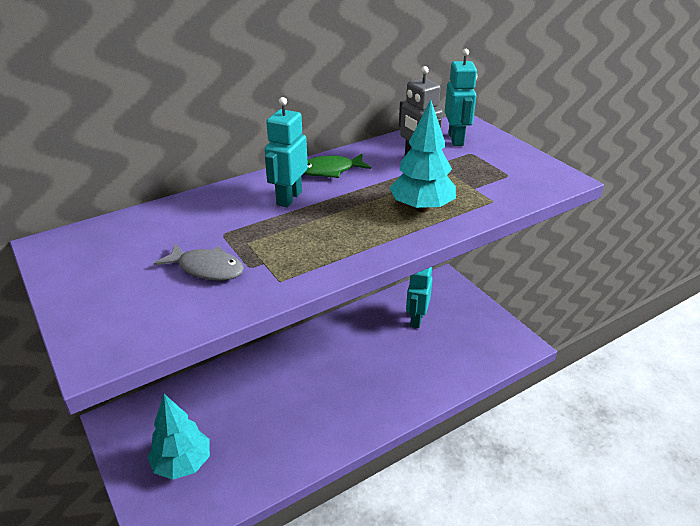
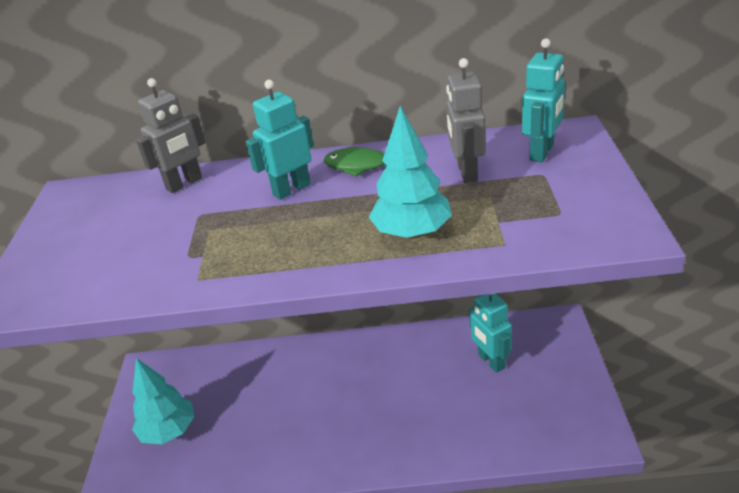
camera: 35 degrees right, 0 degrees up
(179, 213) = (184, 184): none -> grey robot
(207, 269) = (152, 248): grey fish -> none
(416, 319) = (491, 361): turquoise robot -> turquoise robot turned 75 degrees counterclockwise

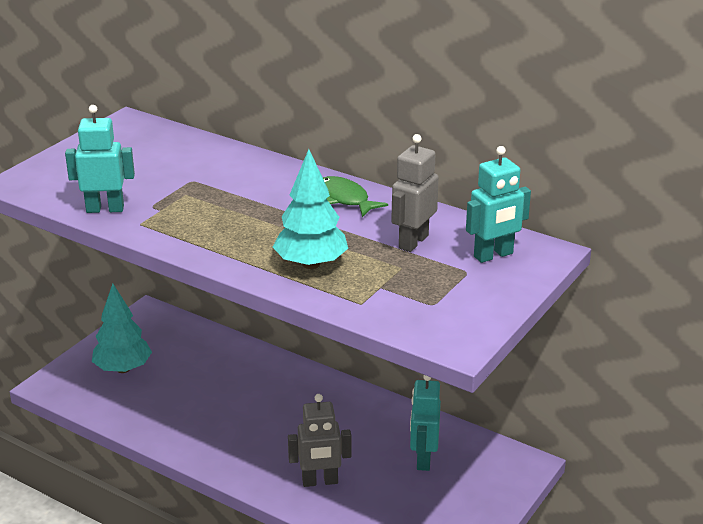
camera: 30 degrees right, 5 degrees down
(184, 184) = (209, 152): grey robot -> grey robot (320, 481)
(291, 189) = (273, 192): turquoise robot -> turquoise robot (105, 209)

